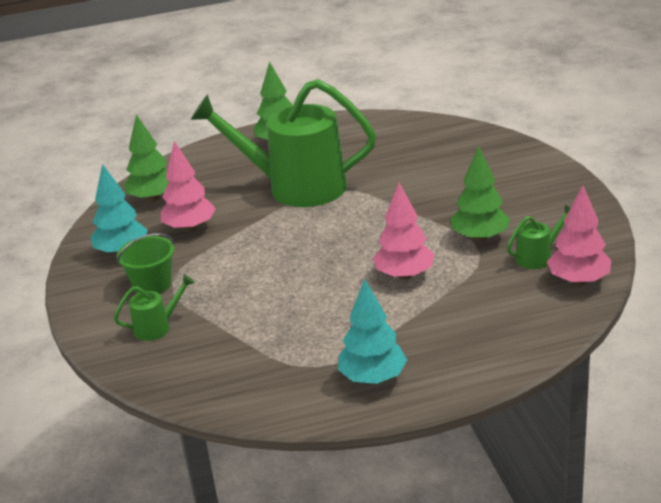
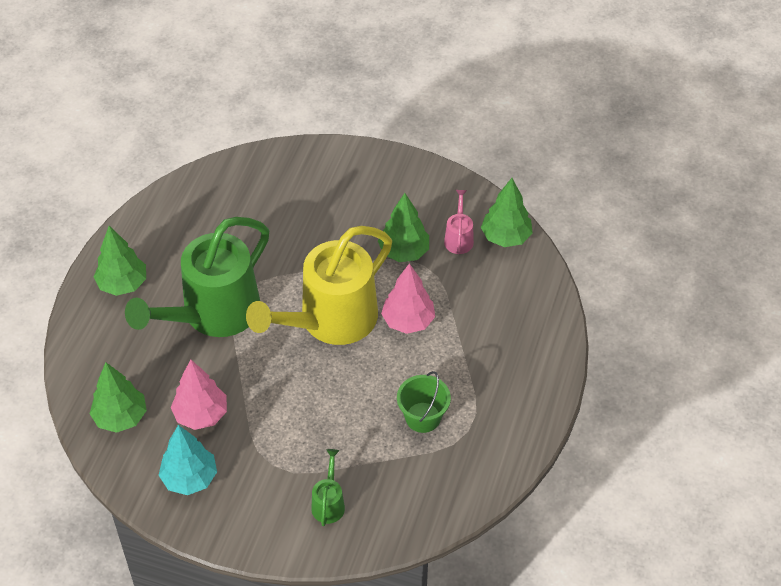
camera: 60 degrees left, 20 degrees up
(152, 284) = (264, 480): green bucket -> green bucket (423, 417)
(353, 238) = (329, 321): none -> yellow watering can
(373, 378) = (509, 407): turquoise tree -> none
(538, 257) = (458, 238): green watering can -> pink watering can
(578, 281) = (506, 237): pink tree -> green tree

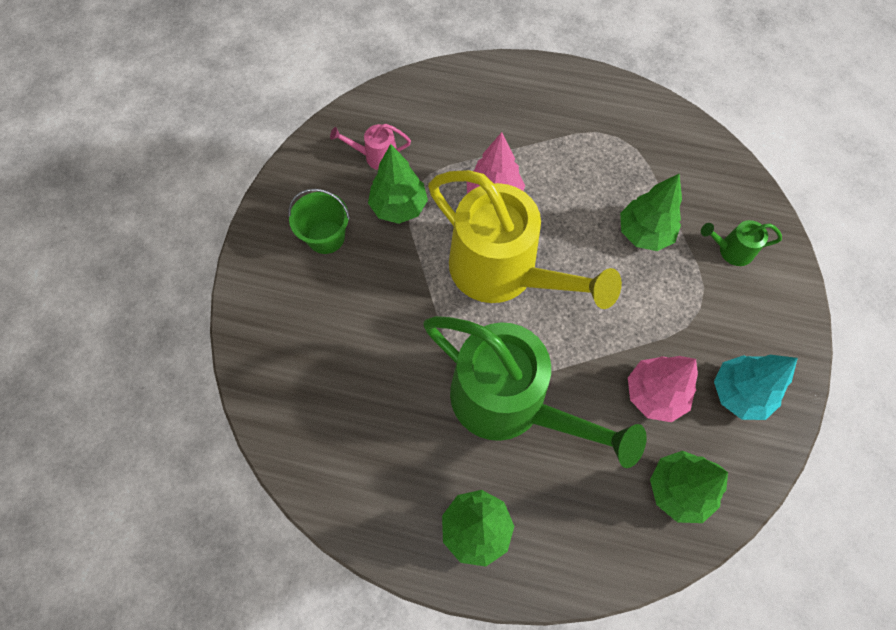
camera: 95 degrees left, 15 degrees up
(423, 417) = (611, 175): green bucket -> green bucket (326, 237)
(506, 237) = (372, 115): green tree -> green tree (644, 233)

